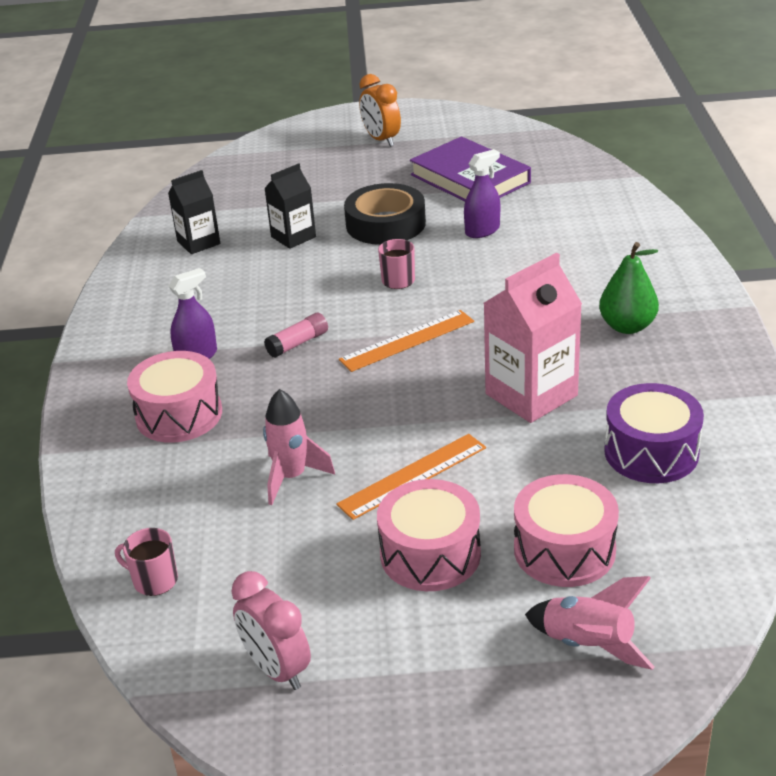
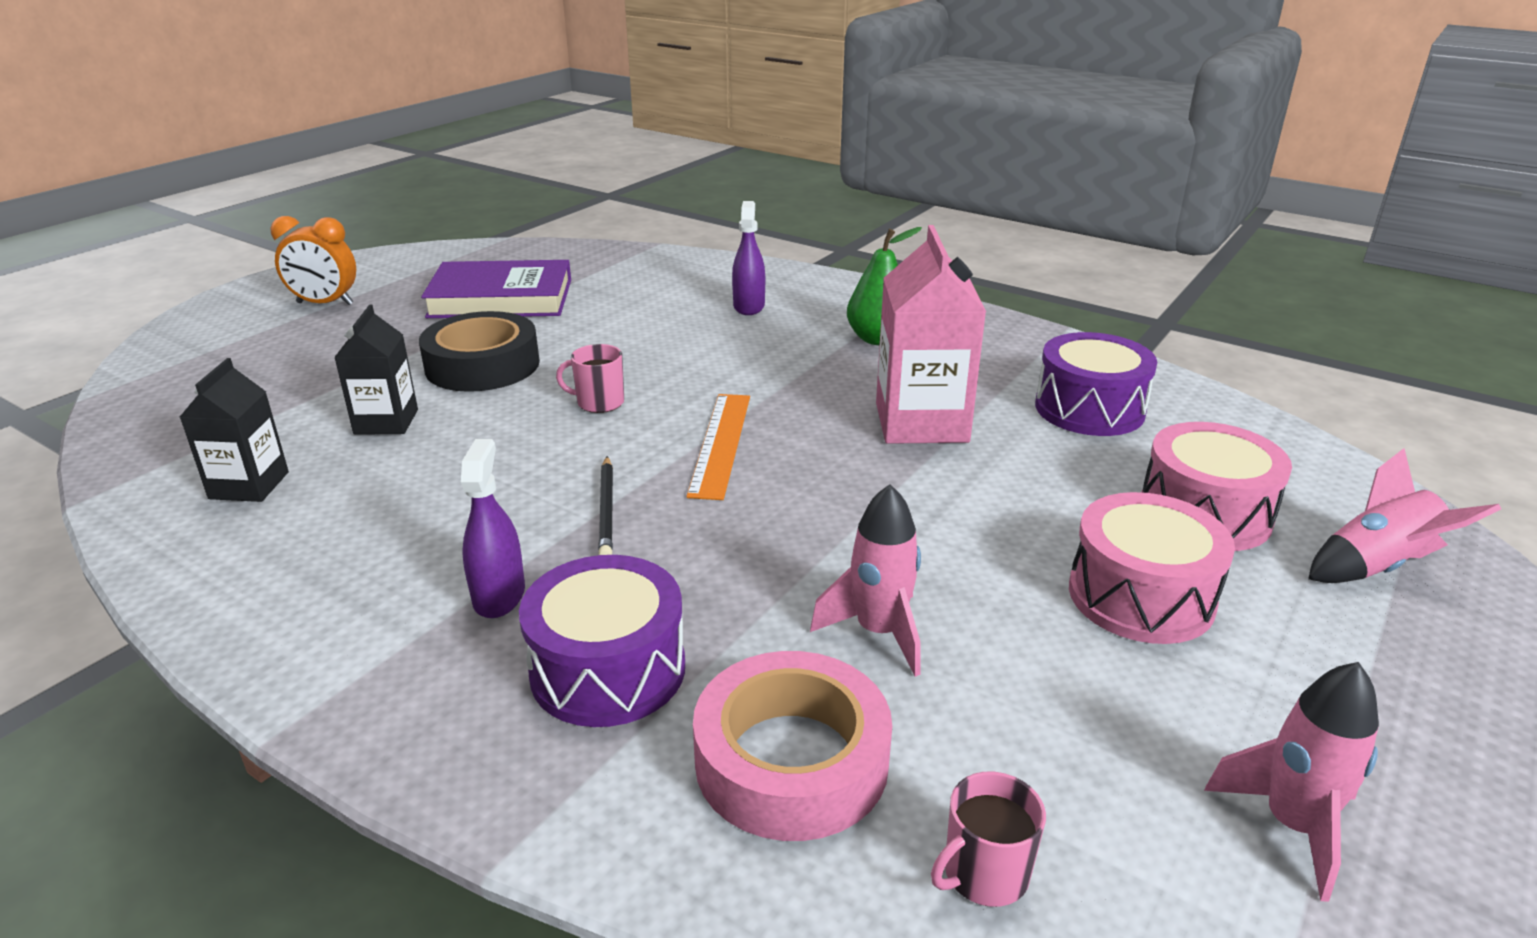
camera: 55 degrees left, 5 degrees down
(172, 495) = (791, 761): none -> pink tape
(179, 415) = (608, 670): pink drum -> purple drum
(276, 669) = (1292, 826): pink clock -> pink rocket
(298, 343) = (606, 510): pink glue stick -> black pencil
(412, 476) = (978, 546): orange ruler -> none
(482, 230) = (601, 330): purple spray bottle -> purple spray bottle (749, 306)

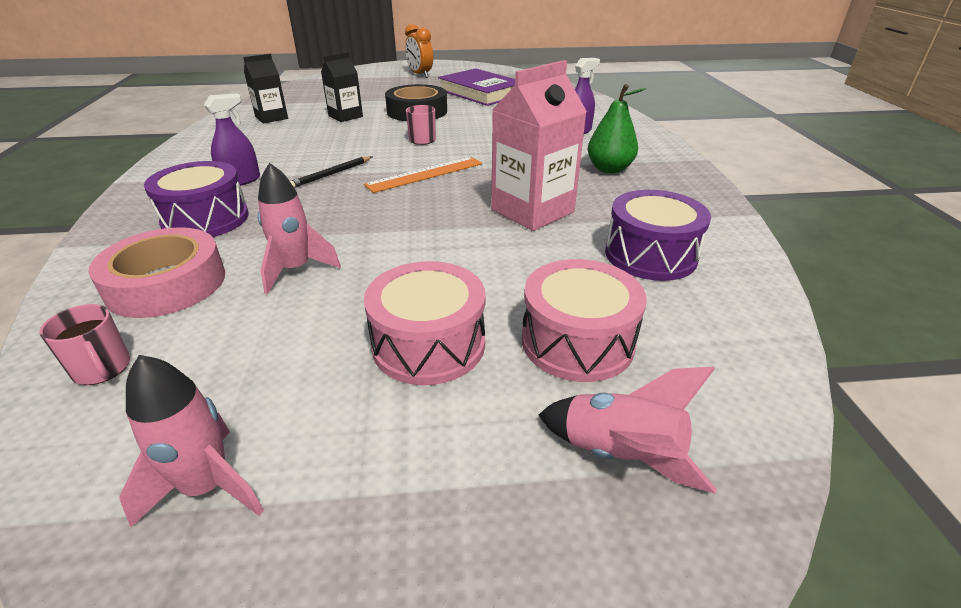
camera: 50 degrees right, 5 degrees up
(984, 873) = (102, 369): pink mug -> pink mug turned 150 degrees counterclockwise

